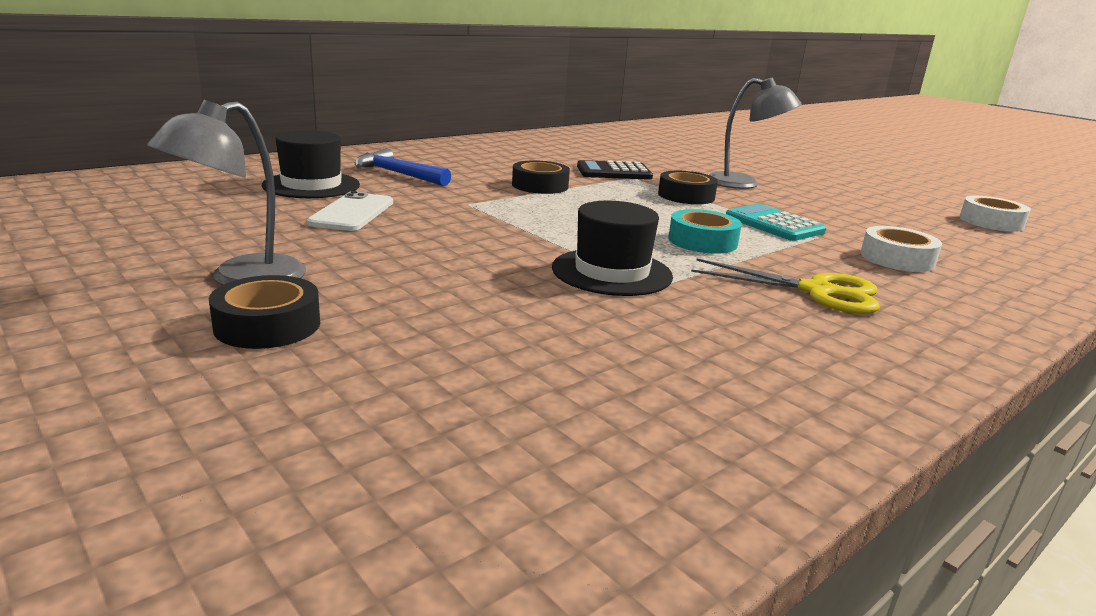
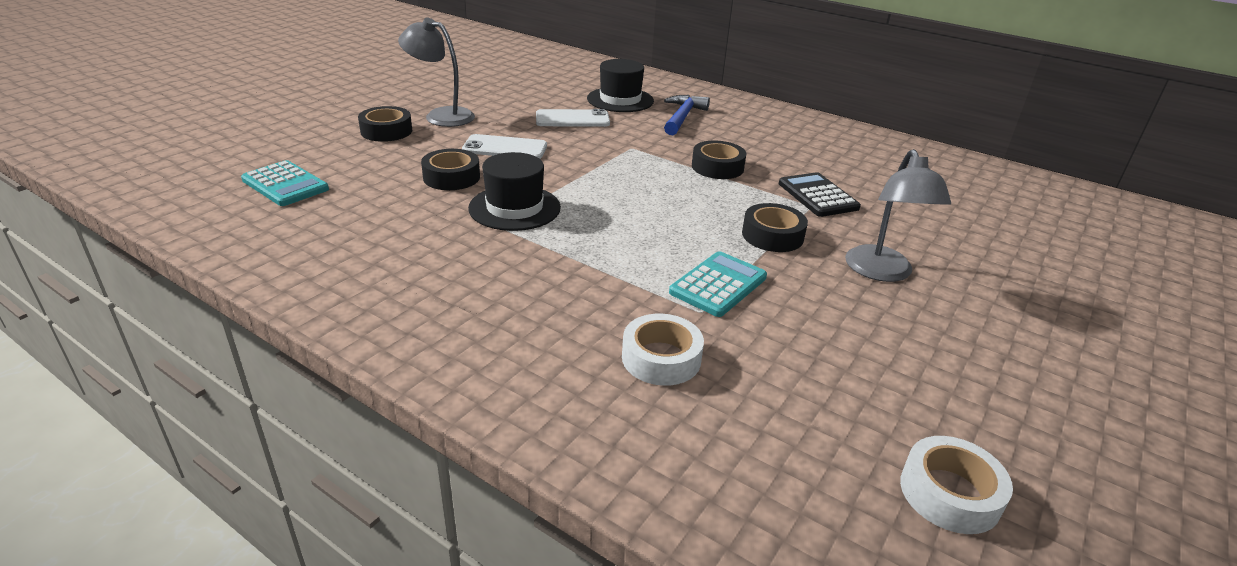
camera: 75 degrees right, 10 degrees up
(421, 256) = (505, 148): none -> white phone
(462, 433) = (285, 185): none -> turquoise calculator
(503, 295) = (451, 177): none -> black tape
(702, 241) = (621, 244): turquoise tape -> none
(817, 291) = (524, 296): yellow scissors -> none

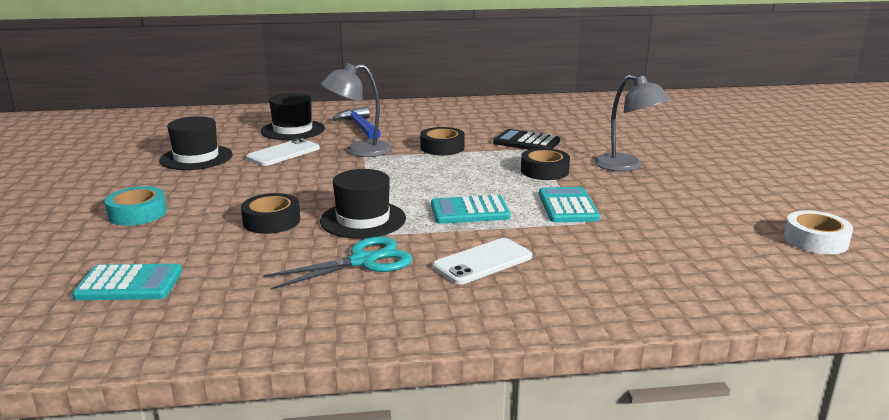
camera: 40 degrees left, 10 degrees down
(386, 131) = (137, 213): black tape -> turquoise tape
(441, 115) = (164, 186): grey lamp -> grey lamp (359, 151)
(444, 245) = (363, 261): none -> turquoise scissors
(505, 99) = (196, 157): none -> black hat
(505, 148) = (272, 188): white phone -> white phone (483, 262)
(614, 243) = (469, 211): none -> turquoise calculator
(661, 358) = (613, 253): white tape -> none

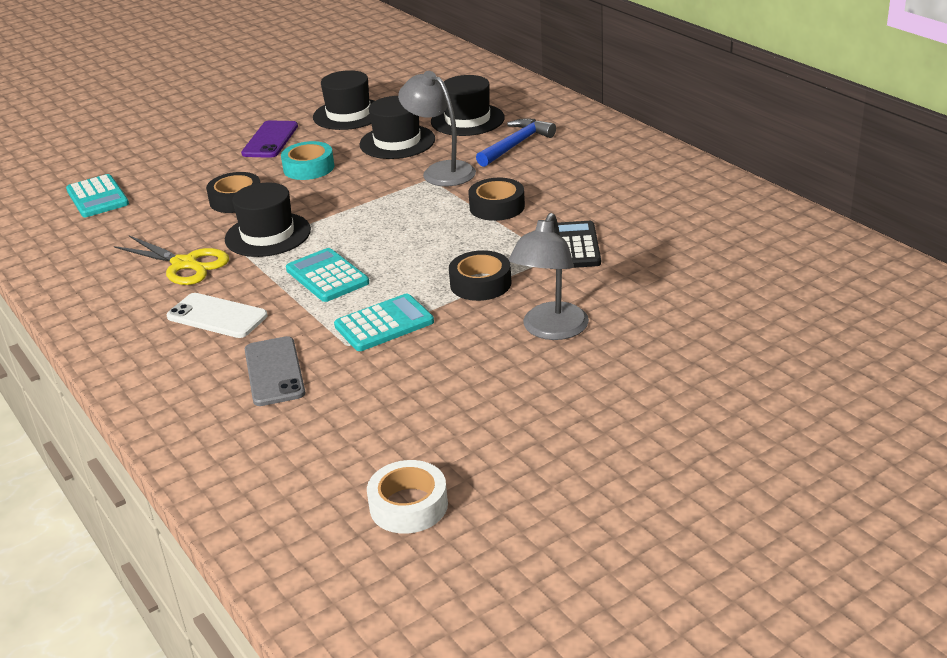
camera: 65 degrees right, 10 degrees up
(137, 213) = (212, 147): turquoise tape -> turquoise tape (309, 168)
(178, 190) = (270, 140): none -> purple phone
(283, 153) = (397, 142): white phone -> black hat
(363, 261) = (185, 264): turquoise scissors -> yellow scissors
(601, 254) = (274, 372): none -> grey phone

